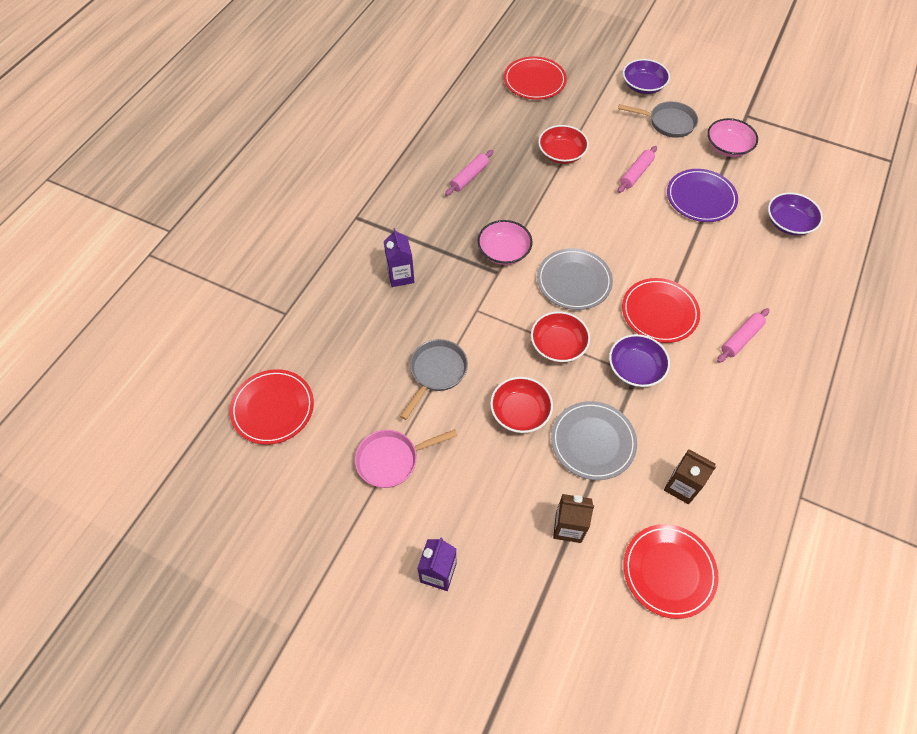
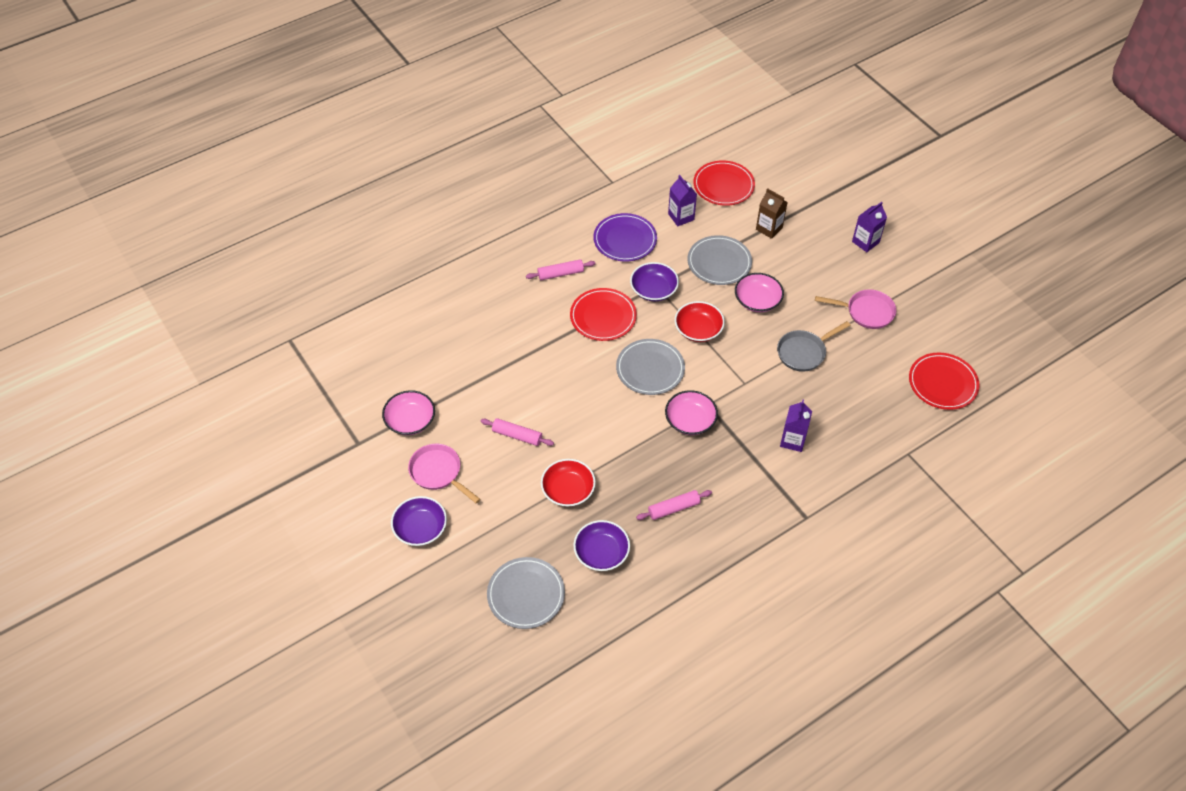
camera: 150 degrees left, 5 degrees down
(520, 412) = (757, 300): red bowl -> pink bowl
(534, 81) = (526, 594): red plate -> grey plate
(636, 173) = (517, 435): pink rolling pin -> pink rolling pin turned 45 degrees clockwise
(668, 123) = (438, 472): grey pan -> pink pan
(681, 486) = (681, 217): brown carton -> purple carton
(701, 198) = (483, 386): purple plate -> purple plate (625, 240)
(789, 223) = (435, 332): purple bowl -> purple bowl (601, 552)

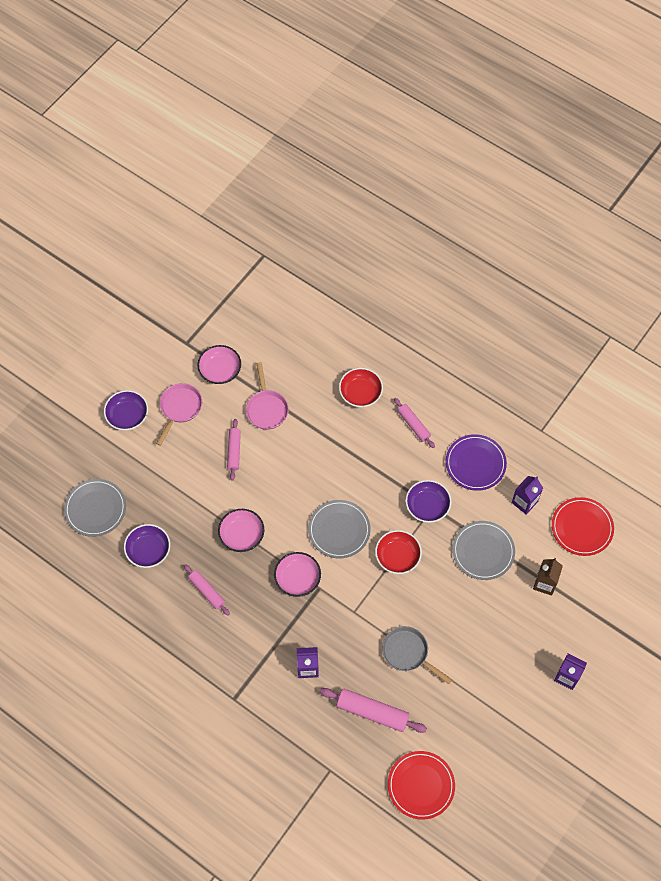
camera: 70 degrees right, 10 degrees up
(568, 490) = (196, 507): red bowl -> red bowl (360, 393)
(603, 316) = (380, 474): red plate -> none
(757, 300) = (452, 597): pink bowl -> pink bowl (242, 535)
(857, 399) = (372, 712): none -> pink rolling pin
(866, 312) = (478, 697): pink pan -> pink pan (266, 409)

